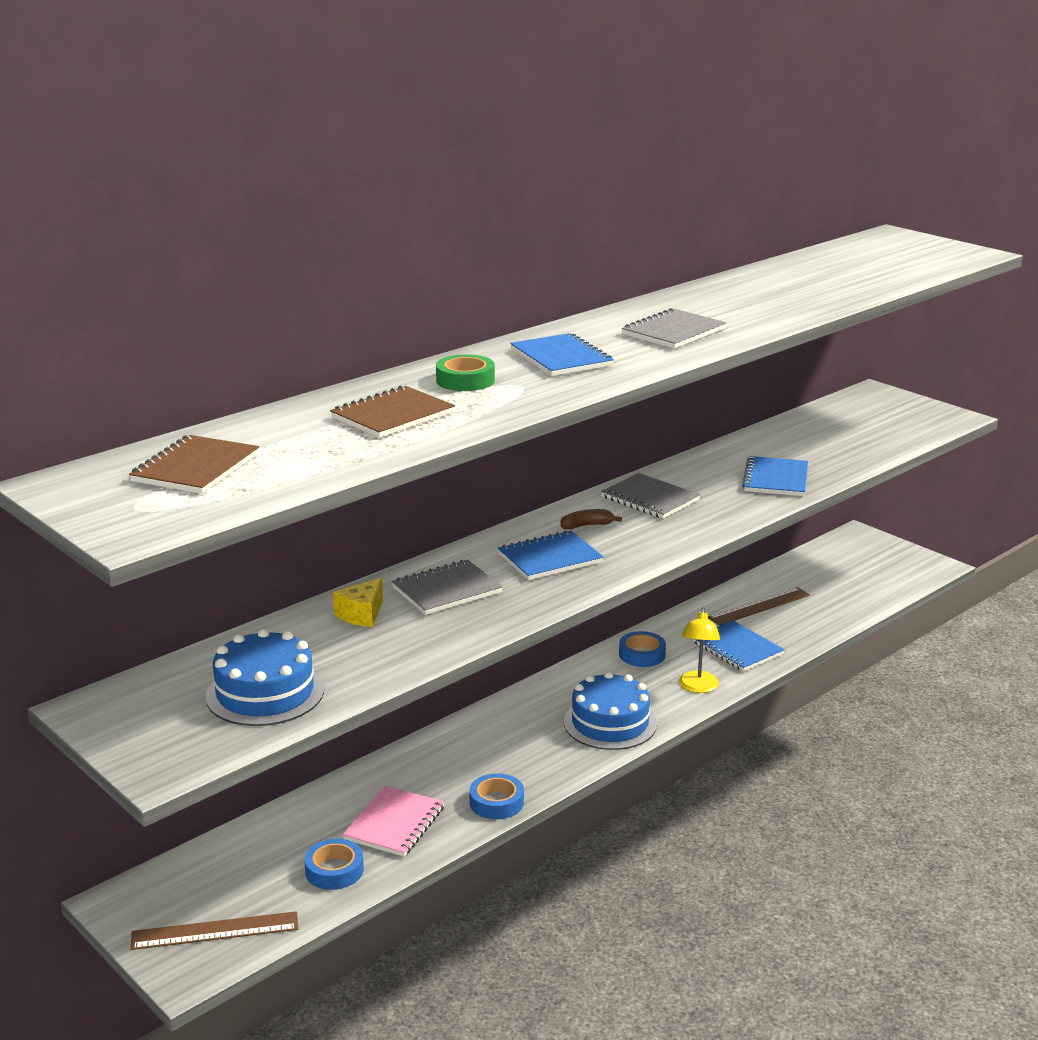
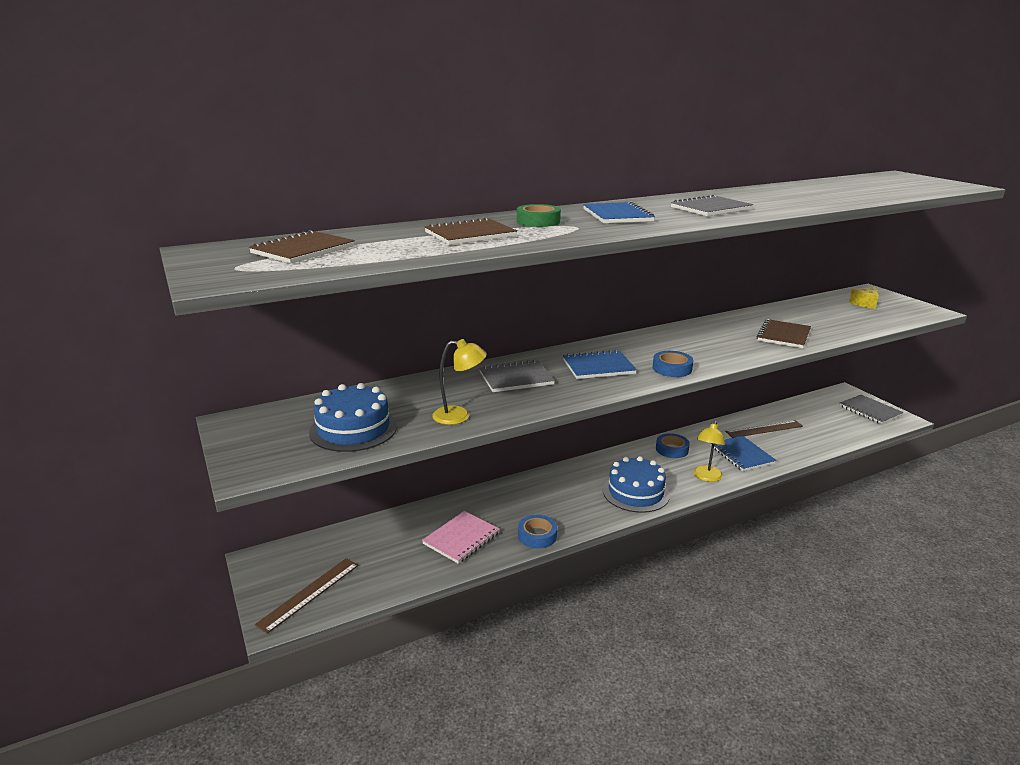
camera: 15 degrees right, 0 degrees up
(215, 931) = (309, 593): brown ruler -> brown ruler turned 60 degrees counterclockwise
(334, 870) = (407, 565): blue tape -> blue tape (672, 368)
(362, 614) = (449, 386): yellow cheese -> yellow cheese (865, 303)
(397, 655) = (459, 416): none -> yellow lamp
(587, 525) = (633, 349): brown banana -> none
(650, 498) = (685, 338): grey notebook -> grey notebook (870, 411)
(776, 479) = (783, 335): blue notebook -> brown notebook

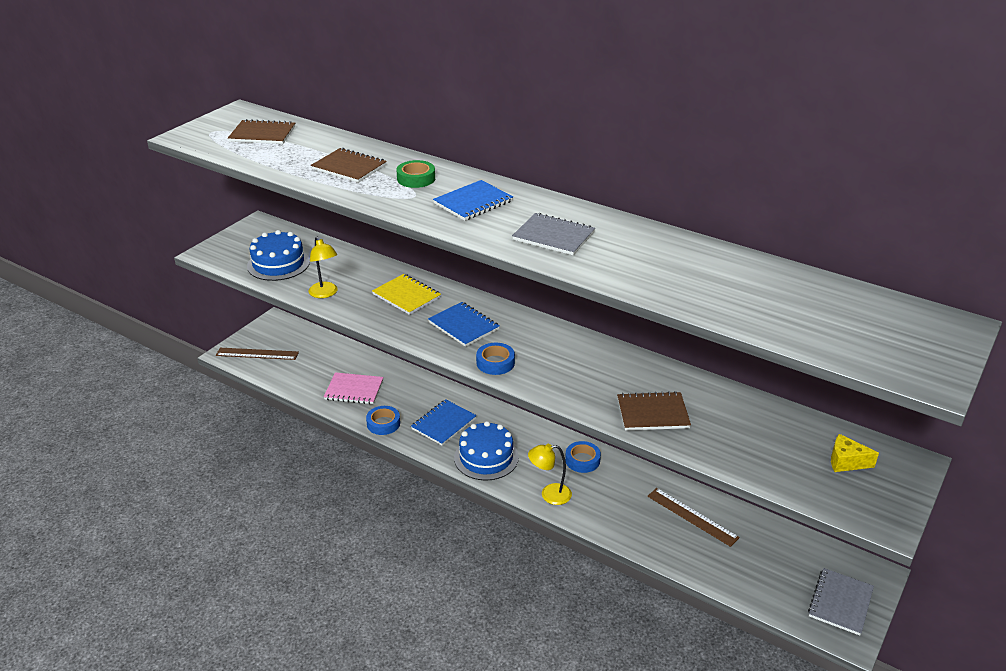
camera: 60 degrees right, 10 degrees up
(516, 378) = (406, 296): grey notebook -> yellow notebook
(742, 455) = (616, 510): blue notebook -> blue notebook (443, 424)

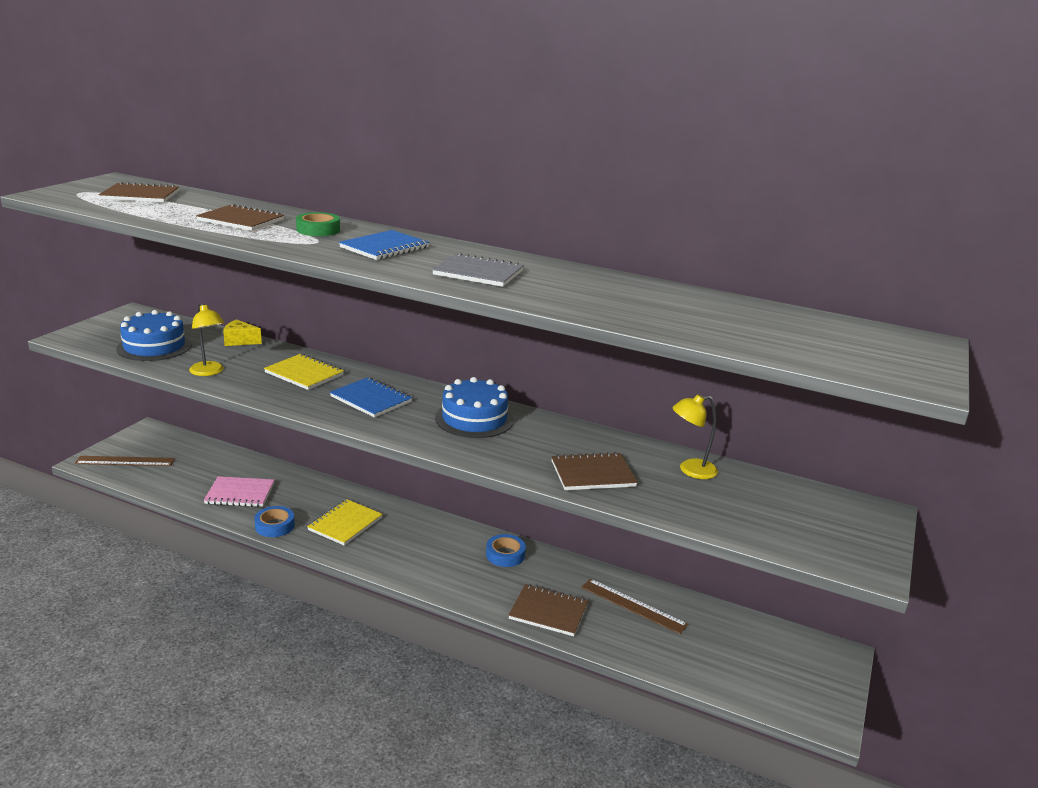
camera: 10 degrees left, 10 degrees down
(443, 424) = (345, 524): blue notebook -> yellow notebook
(486, 457) = (396, 555): blue cake -> blue cake (474, 419)
(495, 363) = (409, 431): blue tape -> none
(549, 494) = (471, 590): yellow lamp -> yellow lamp (690, 470)
(615, 519) = (548, 612): none -> brown notebook
(840, 603) = (809, 685): grey notebook -> none
(846, 462) = (810, 513): yellow cheese -> yellow cheese (239, 341)

